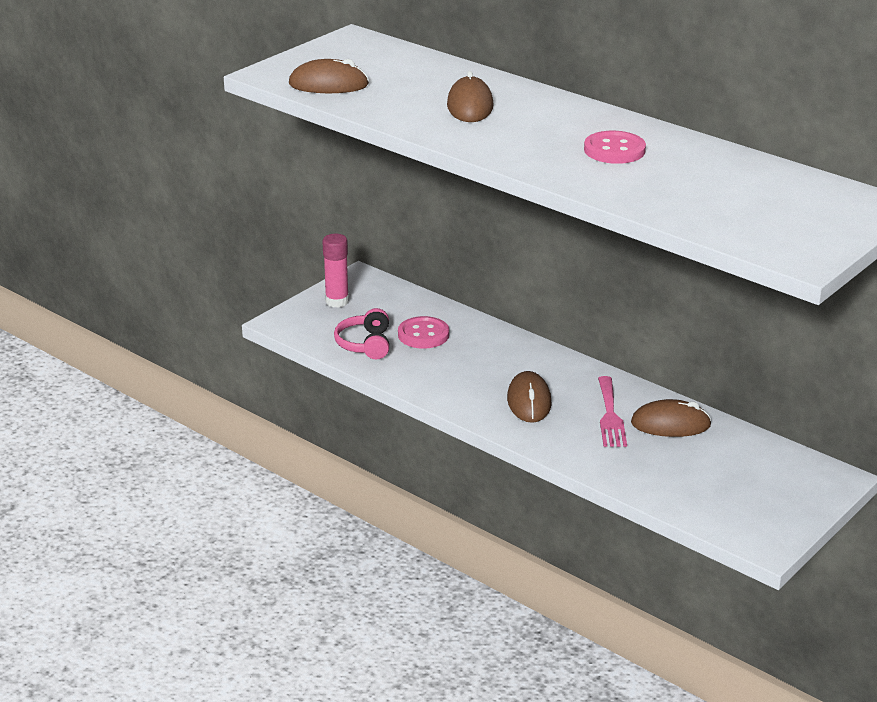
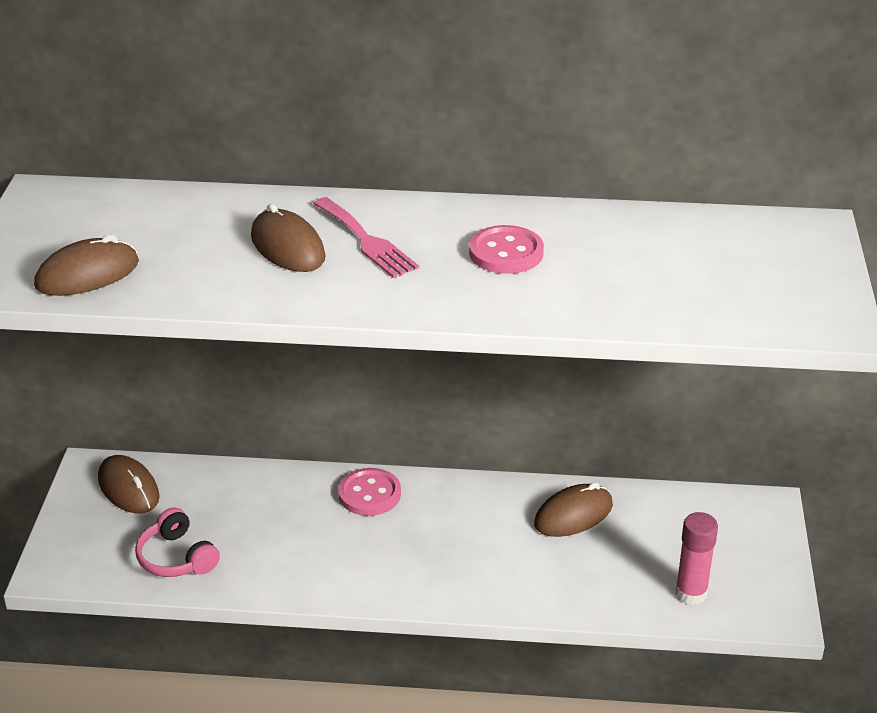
camera: 35 degrees left, 5 degrees up
(337, 301) = (92, 513): pink glue stick -> pink glue stick (691, 593)
(423, 335) = (230, 516): pink button -> pink button (369, 494)
(529, 401) = (416, 552): brown mouse -> brown mouse (128, 488)
(610, 416) = (509, 532): pink fork -> pink fork (366, 241)

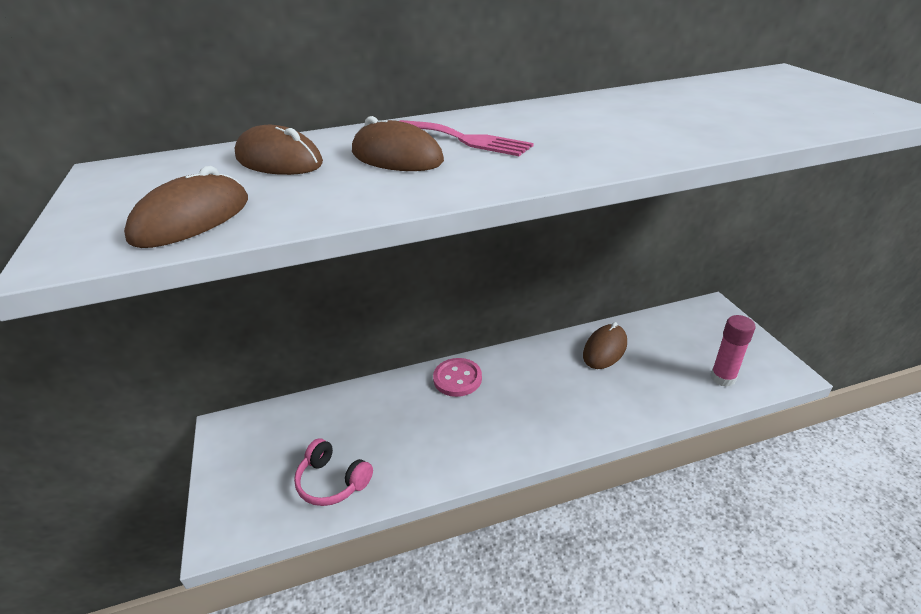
camera: 20 degrees left, 0 degrees up
(128, 488) = (264, 434): brown mouse -> brown mouse (279, 161)
(506, 252) = (592, 123): pink button -> none

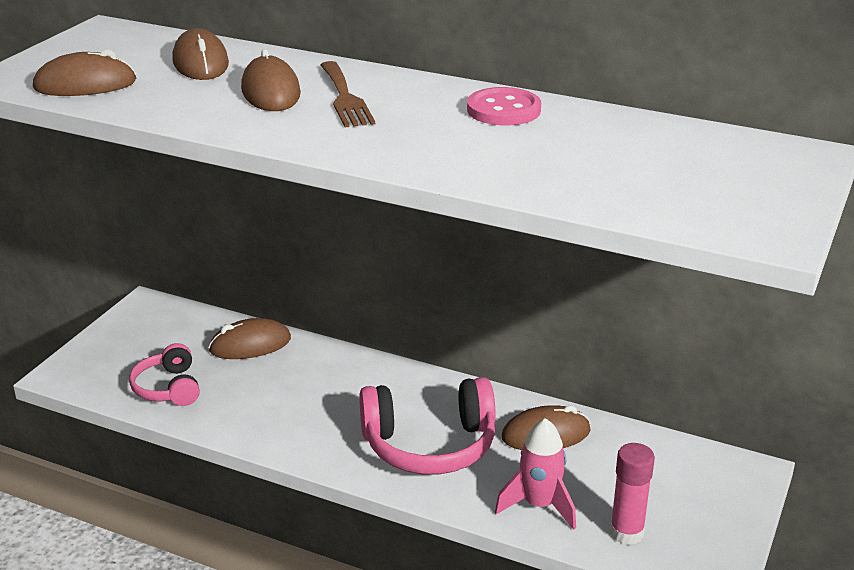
camera: 40 degrees right, 5 degrees down
(351, 407) = (250, 345): none -> brown mouse
(457, 378) = (365, 375): pink button -> pink button (503, 110)
(465, 139) = (345, 98): pink fork -> brown fork
(559, 398) = (429, 445): none -> pink headphones
(665, 393) = (539, 505): none -> pink rocket

